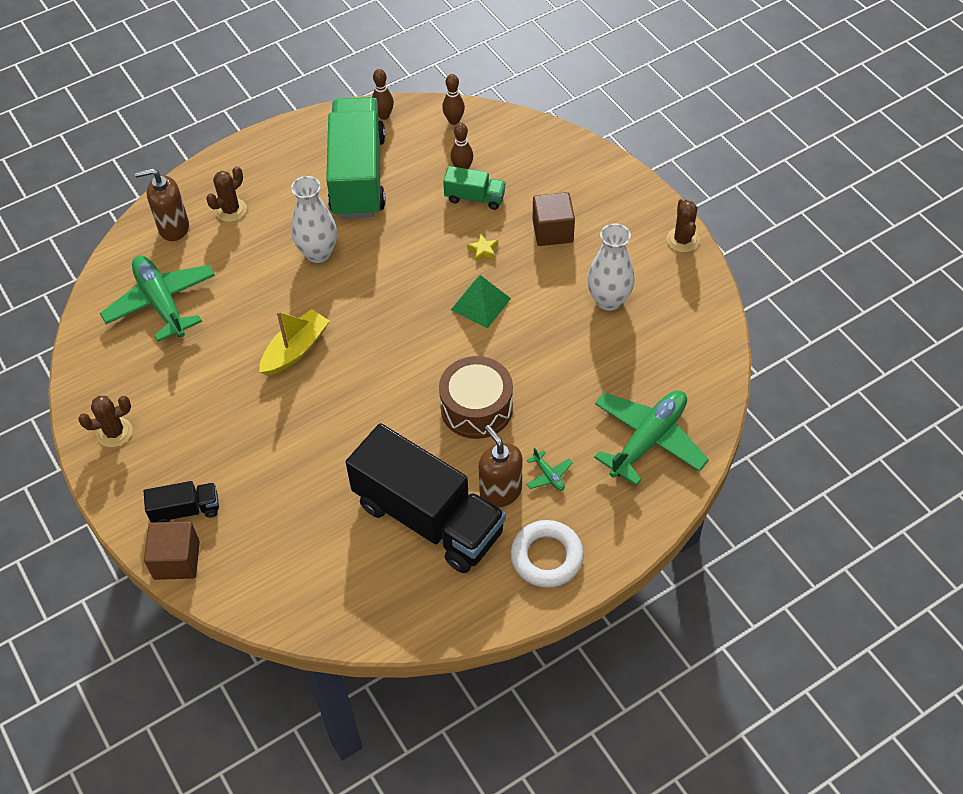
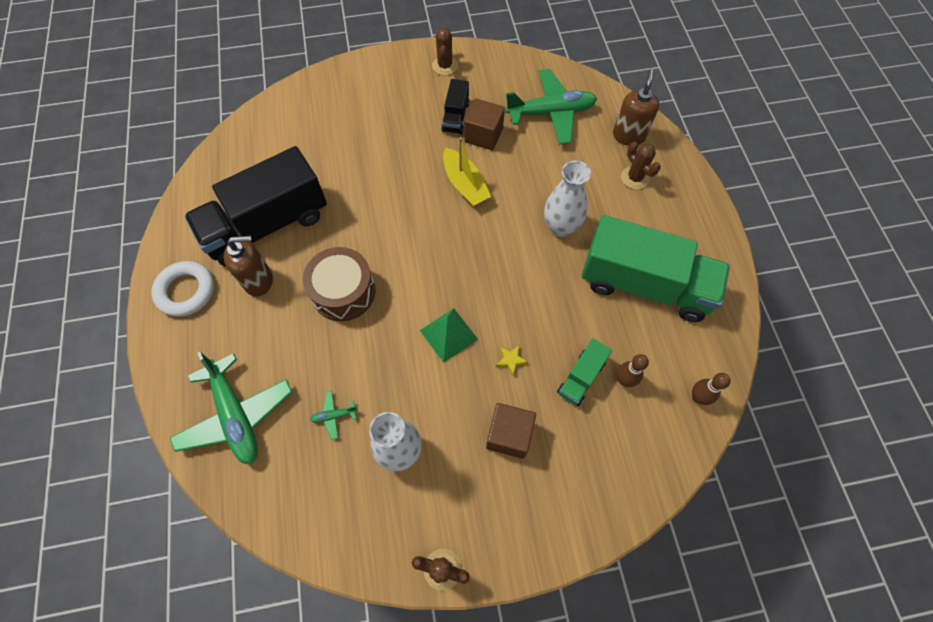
camera: 110 degrees right, 10 degrees up
(177, 560) = (326, 78): brown cube -> brown cube (483, 135)
(186, 510) = (360, 90): black truck -> black truck (455, 117)
(384, 115) = (723, 332): brown bowling pin -> none
(548, 475) = (251, 321): green plane -> green plane (334, 416)

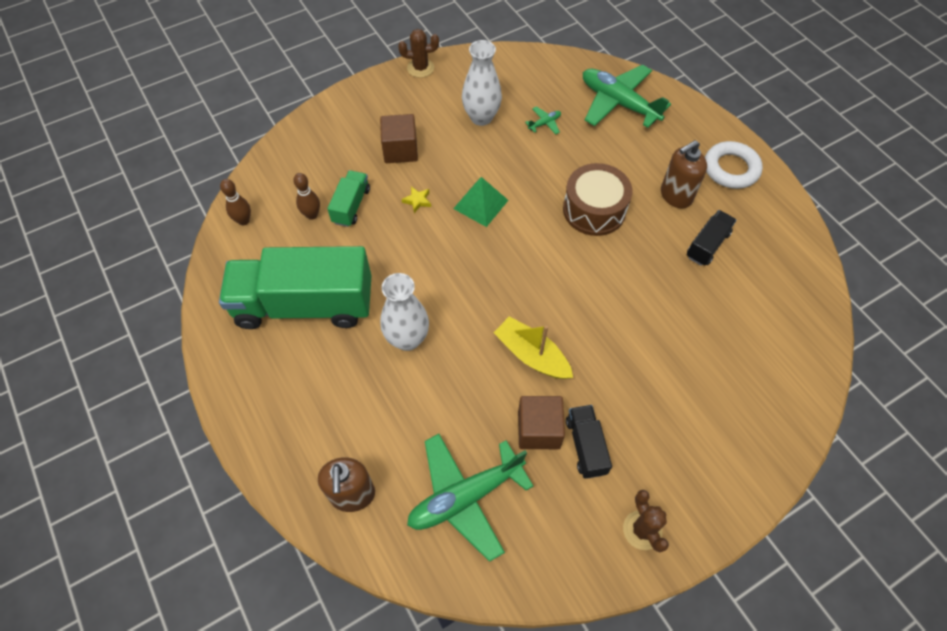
camera: 160 degrees right, 5 degrees down
(267, 225) = (707, 245): black truck -> black truck, size x0.45
(635, 178) = (334, 431): brown cactus -> none

